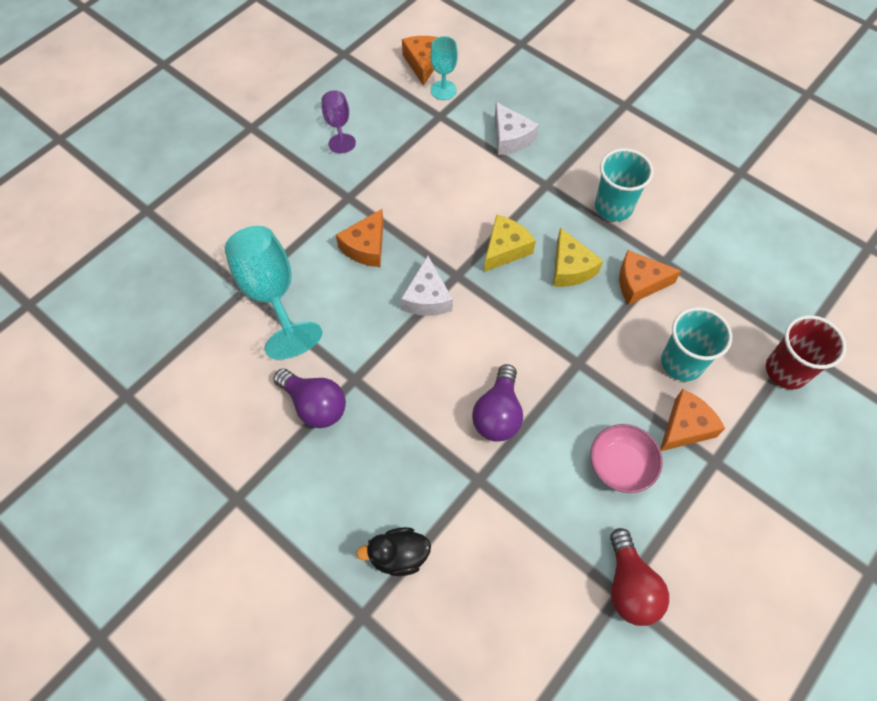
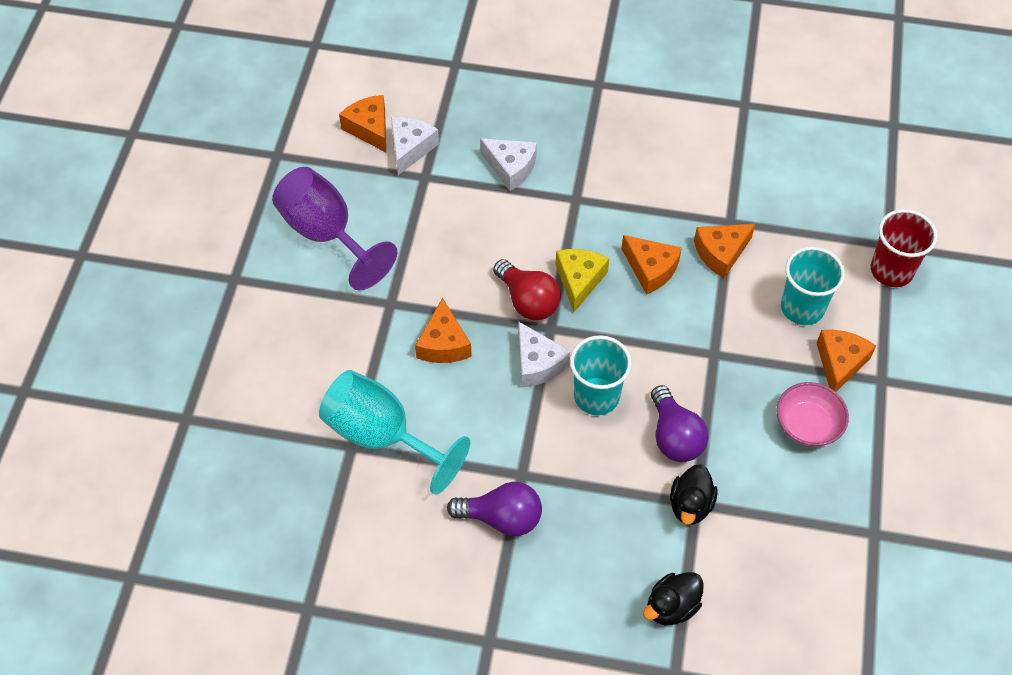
camera: 30 degrees left, 5 degrees down
(338, 125) = (327, 234): purple goblet -> purple goblet, size x1.86
(443, 90) = (410, 148): turquoise goblet -> white cheese
(473, 478) = (690, 505): none -> black duck
(570, 268) = (651, 269): yellow cheese -> orange cheese
(613, 207) = (652, 191): turquoise cup -> turquoise cup (596, 396)
(629, 586) = (878, 522): red light bulb -> red light bulb (528, 301)

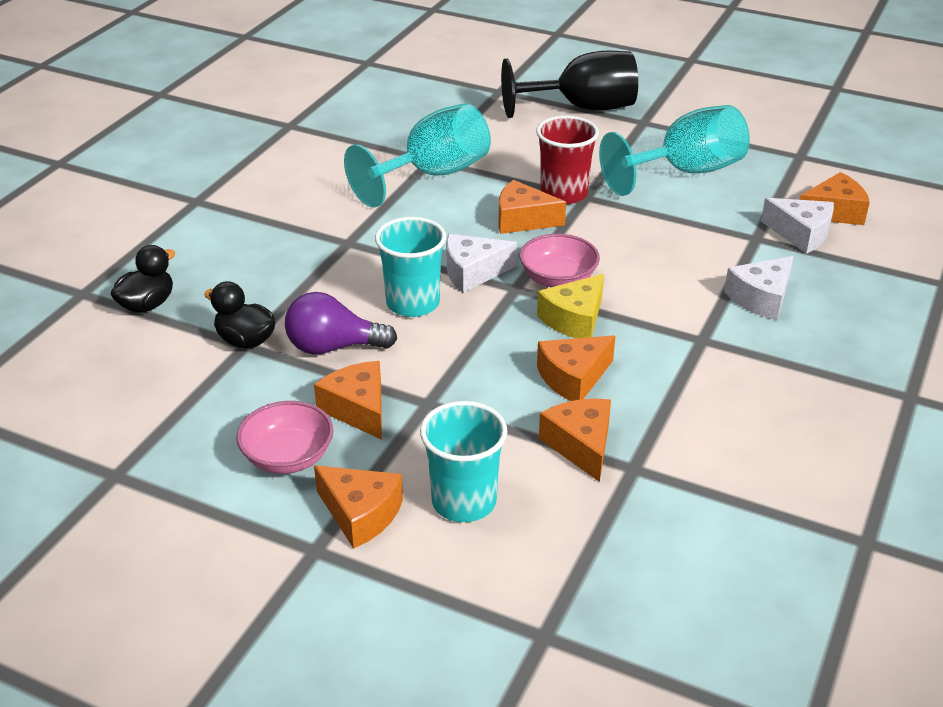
camera: 105 degrees right, 20 degrees down
(214, 334) = (582, 108): none -> black goblet
(327, 234) = (685, 172): purple goblet -> turquoise goblet
(501, 518) = (308, 224): purple light bulb -> none
(528, 301) = (558, 279): red light bulb -> pink bowl
(579, 280) = (574, 319): yellow cheese -> yellow cheese turned 105 degrees clockwise
(671, 607) = (147, 305): black duck -> black duck turned 60 degrees clockwise
(739, 396) = (358, 409): none -> orange cheese
(891, 270) = (493, 623): red cup -> red cup (564, 194)

